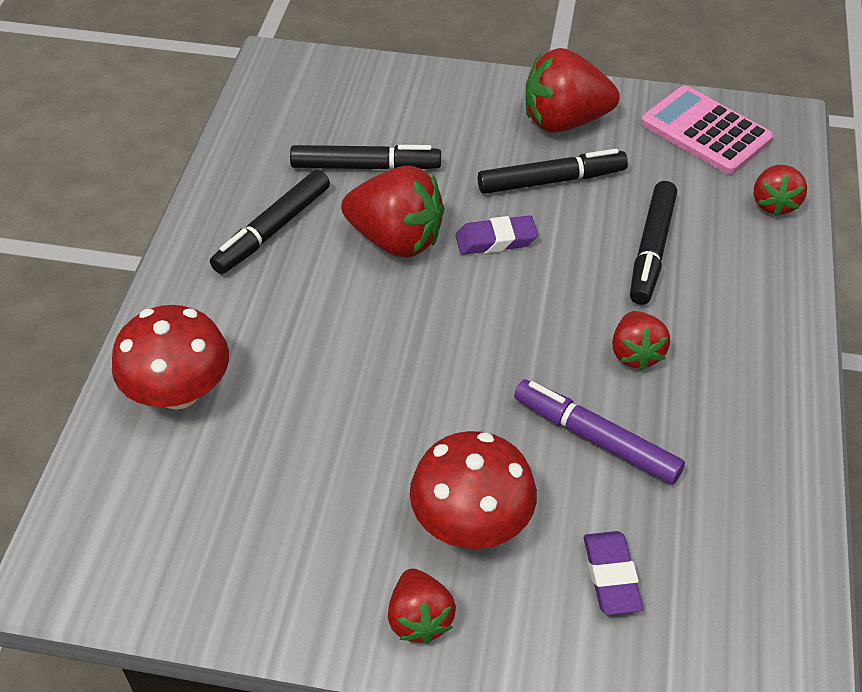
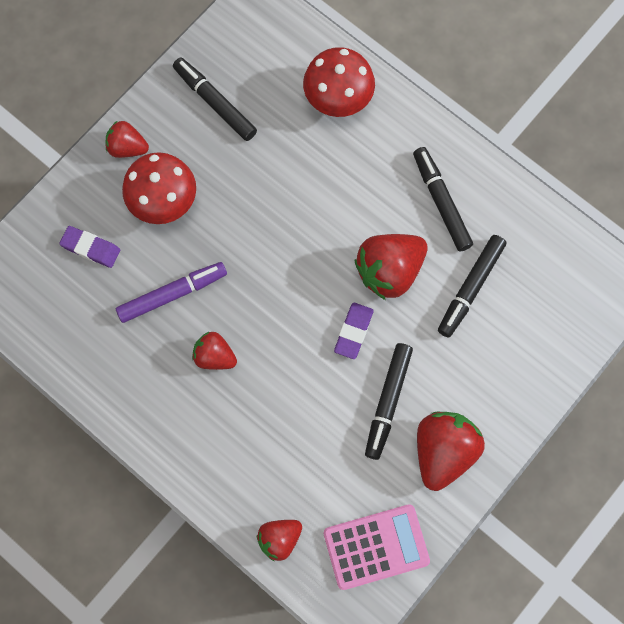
camera: 120 degrees right, 25 degrees up
(651, 250) = (288, 424): black marker -> black marker (215, 102)
(774, 204) = (279, 539): red strawberry -> red strawberry turned 75 degrees counterclockwise

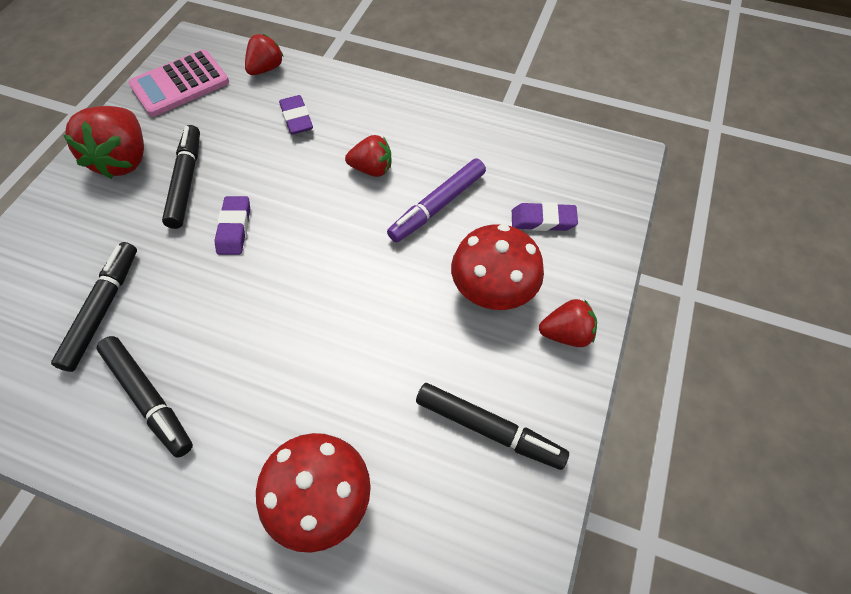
camera: 160 degrees right, 15 degrees down
(266, 449) = (297, 118): none -> purple eraser
(389, 271) = (204, 298): red strawberry -> none

